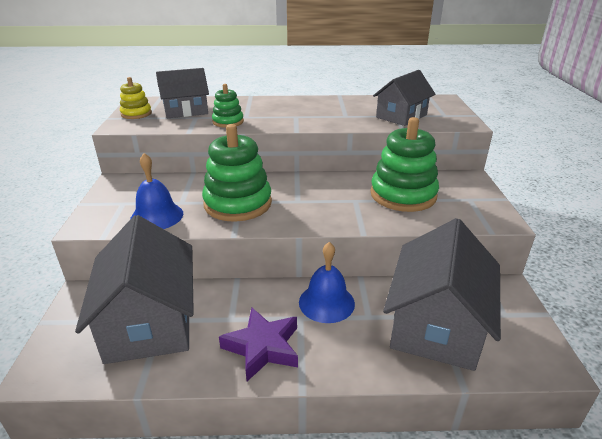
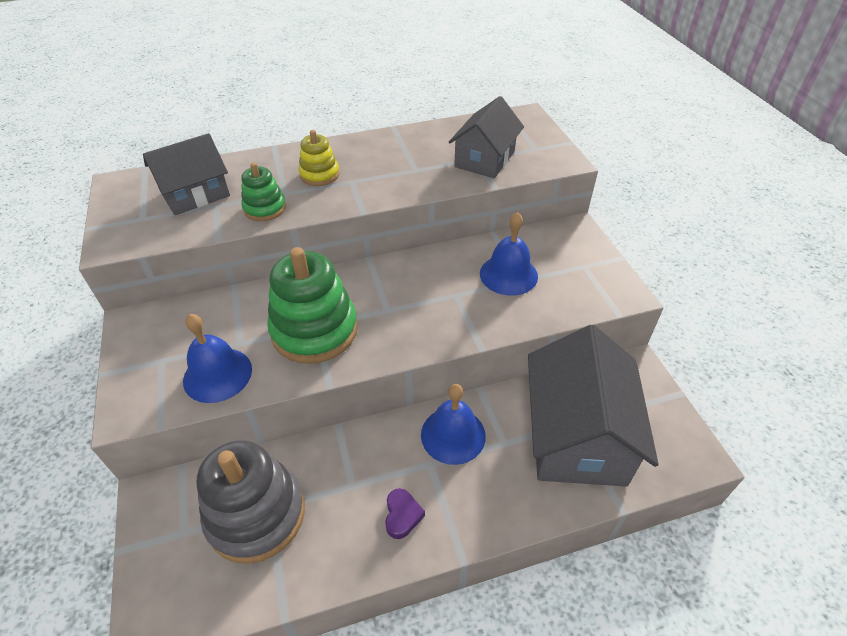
camera: 15 degrees left, 15 degrees up
(136, 114) = (125, 213): yellow stacking toy -> yellow stacking toy (319, 175)
(149, 321) = (256, 514): grey house -> grey stacking toy
(263, 347) = (402, 515): purple star -> purple heart
(403, 195) = (508, 274): green stacking toy -> blue bell

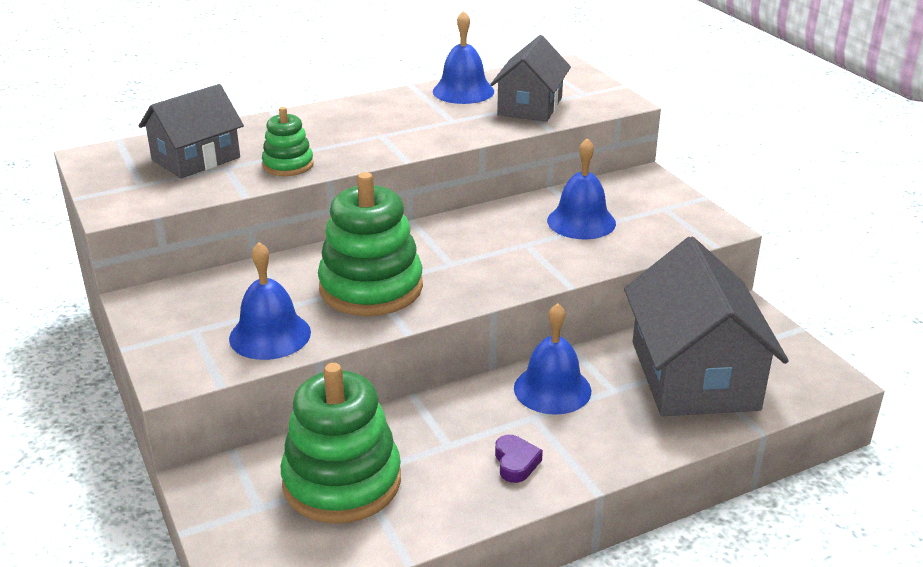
camera: 10 degrees left, 15 degrees down
(256, 514) = (342, 481): grey stacking toy -> green stacking toy
(319, 175) = (340, 132): yellow stacking toy -> none
(434, 137) = (463, 91): none -> blue bell

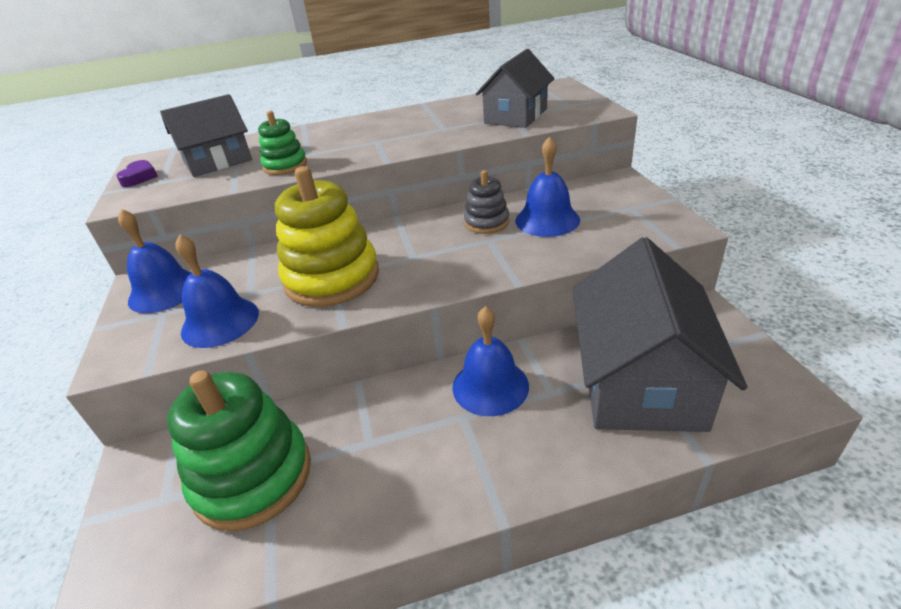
camera: 15 degrees right, 5 degrees up
(371, 287) = (332, 278): green stacking toy -> yellow stacking toy
(463, 91) = (463, 106): blue bell -> blue bell (164, 291)
(516, 462) = (427, 472): purple heart -> purple heart (139, 177)
(517, 225) = (486, 222): none -> grey stacking toy

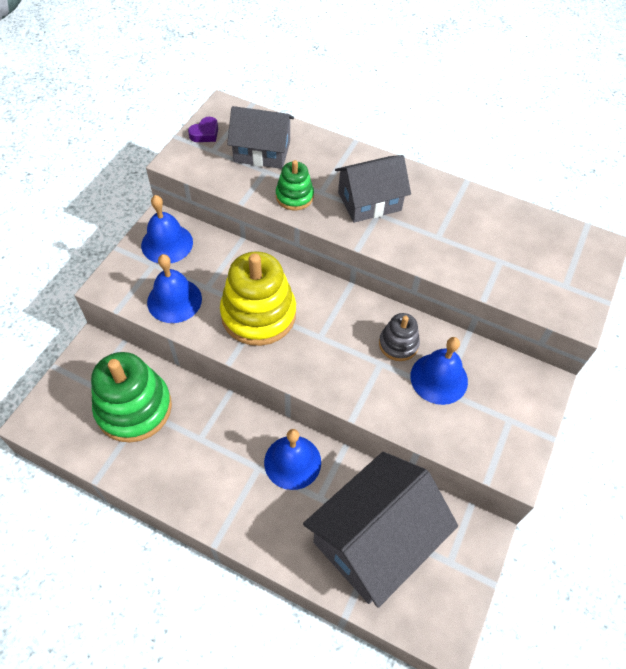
camera: 35 degrees right, 20 degrees up
(516, 116) = (507, 266): grey house -> grey house (369, 201)

